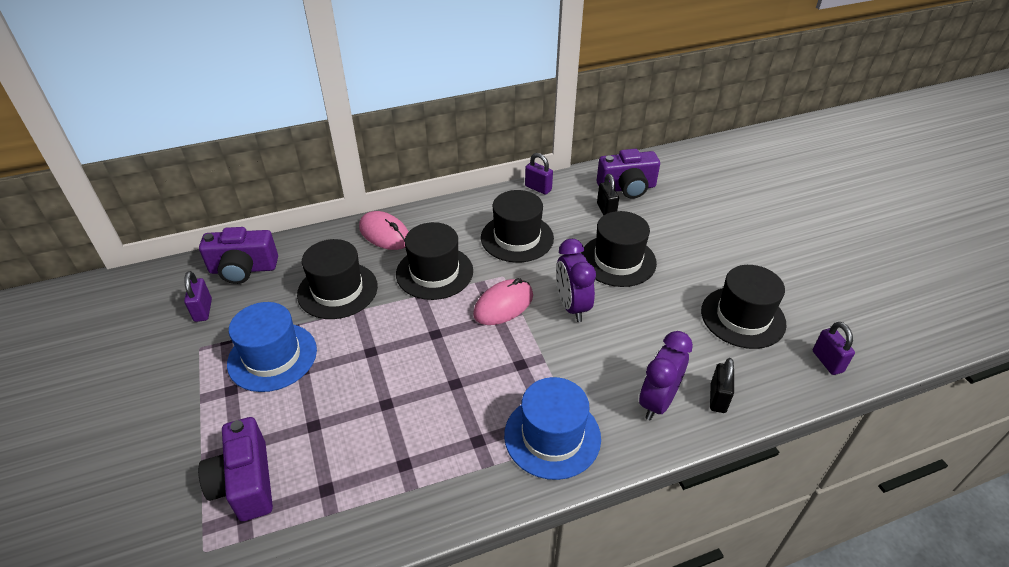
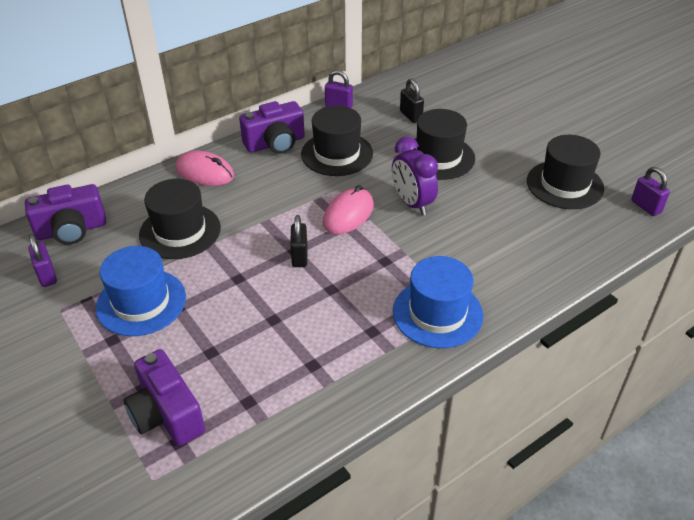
camera: 15 degrees left, 0 degrees up
(434, 272) = (270, 198): black hat -> none
(627, 188) = (422, 93): purple camera -> purple camera (275, 143)
(657, 401) = (517, 266): purple clock -> none
(718, 398) = (567, 253): black padlock -> black padlock (299, 256)

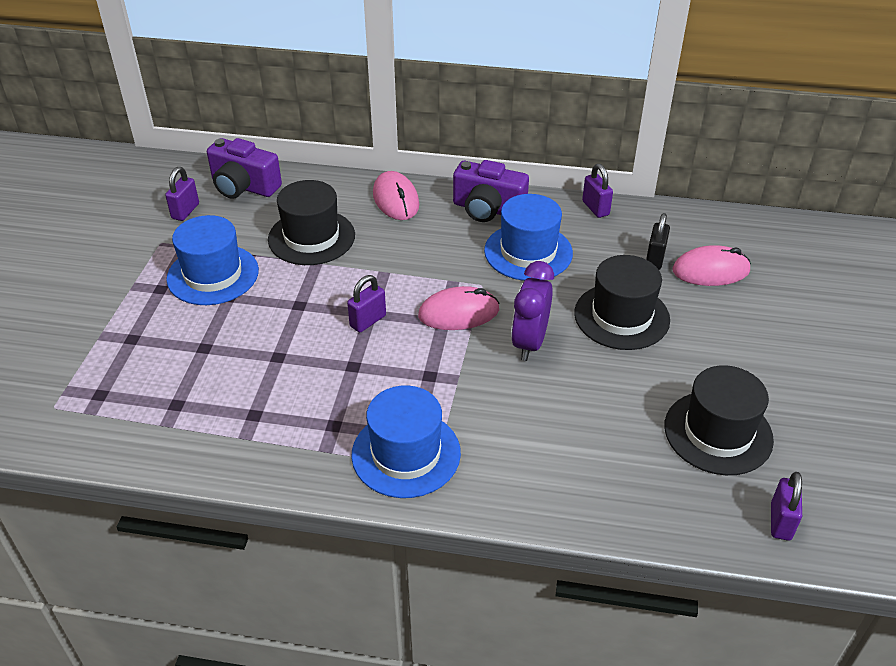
camera: 45 degrees right, 0 degrees up
(166, 414) = (119, 369): purple camera -> none
(299, 256) = (368, 321): black padlock -> purple padlock
(337, 154) = (528, 252): black hat -> blue hat
(447, 105) = (710, 271): none -> pink mouse

